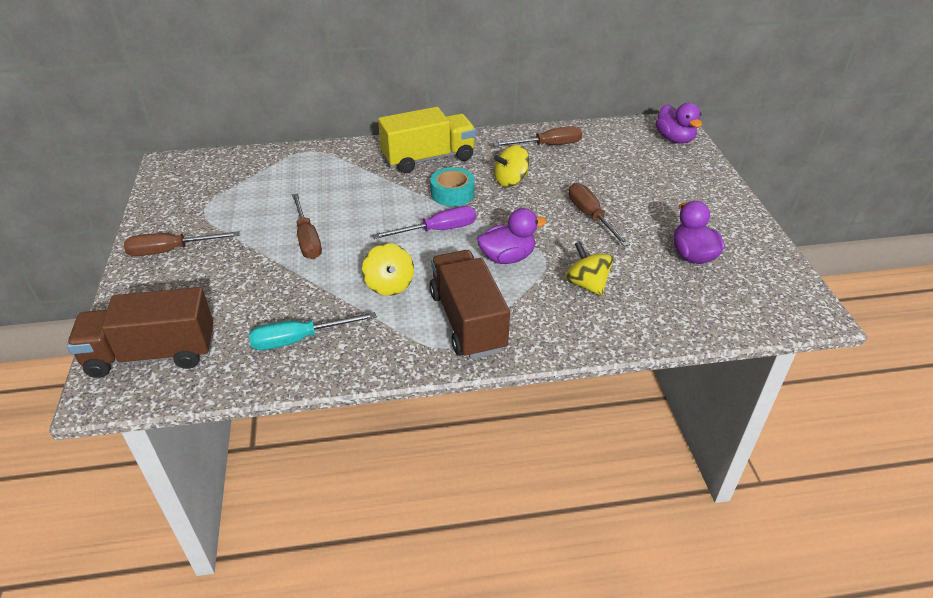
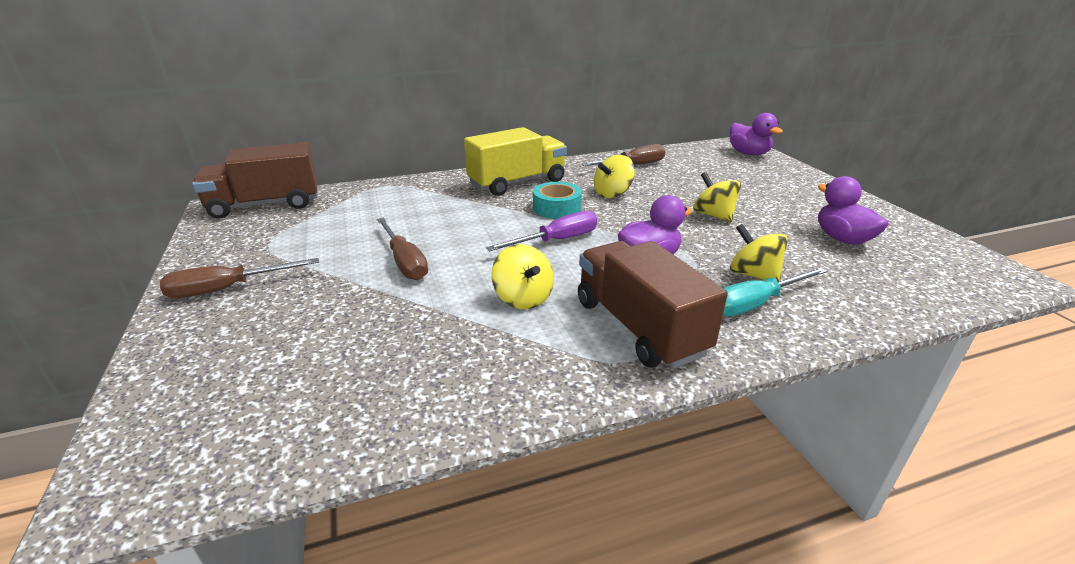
camera: 10 degrees left, 10 degrees down
(152, 354) = (202, 421): brown truck -> brown truck (265, 205)
(299, 339) = (424, 374): turquoise screwdriver -> turquoise screwdriver (755, 304)
(591, 216) = (713, 215): brown screwdriver -> yellow spinning top

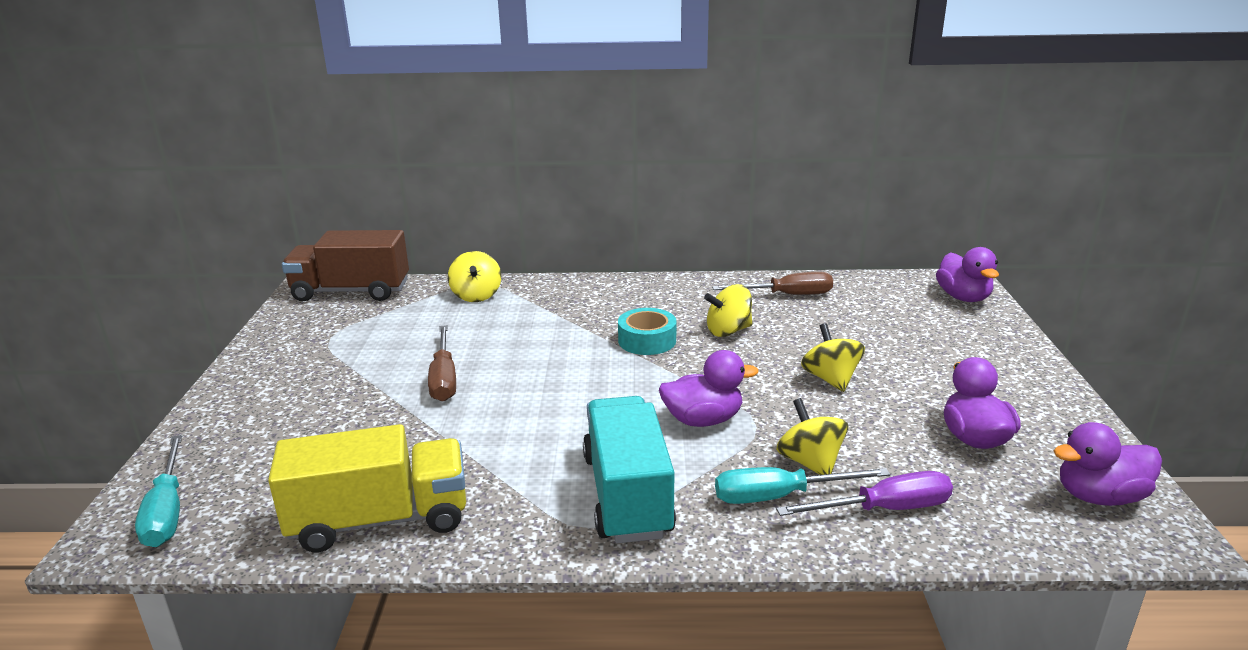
camera: 20 degrees right, 5 degrees down
(173, 444) = (167, 511): none -> turquoise screwdriver
(227, 289) = (272, 379): brown screwdriver -> none
(517, 183) = (626, 300): yellow truck -> yellow truck (380, 520)
(523, 298) = (532, 440): yellow spinning top -> yellow spinning top (476, 295)
(556, 240) = (616, 381): purple screwdriver -> purple screwdriver (884, 509)
(639, 327) = (627, 495): brown truck -> turquoise truck
(953, 262) = (1099, 496): none -> purple duck

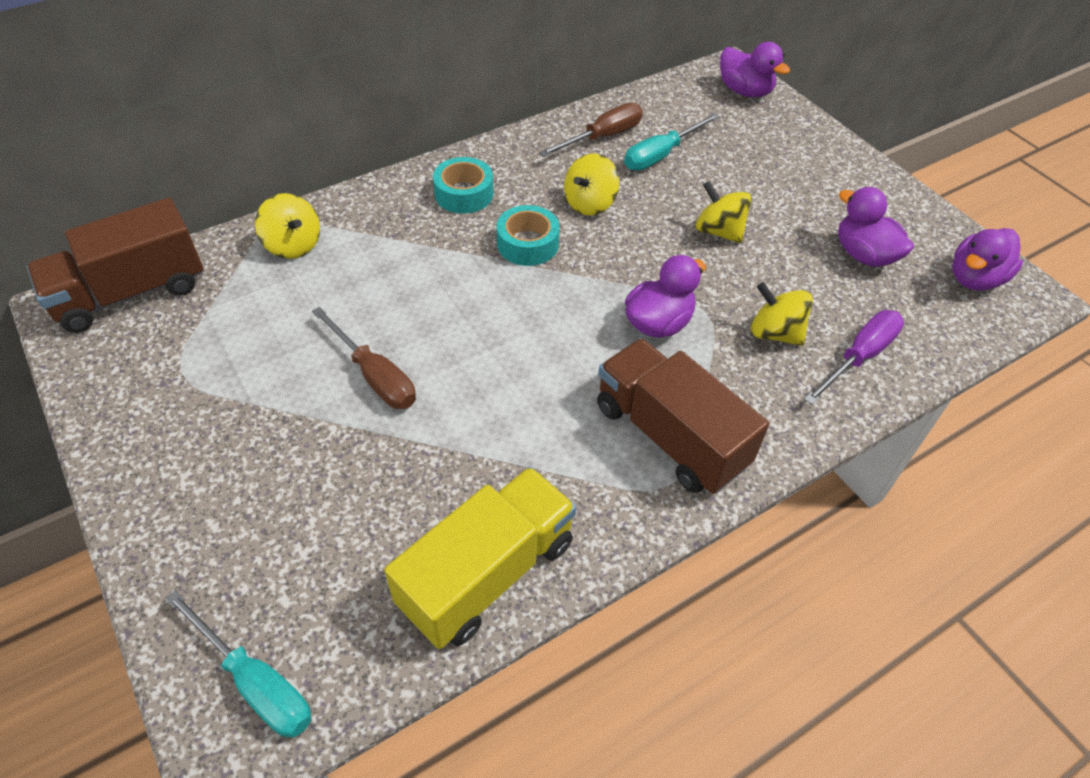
camera: 35 degrees left, 25 degrees up
(627, 495) = (670, 435): turquoise truck -> brown truck
(630, 300) = (464, 194): none -> turquoise tape
(779, 496) = (781, 379): turquoise screwdriver -> turquoise screwdriver (661, 155)

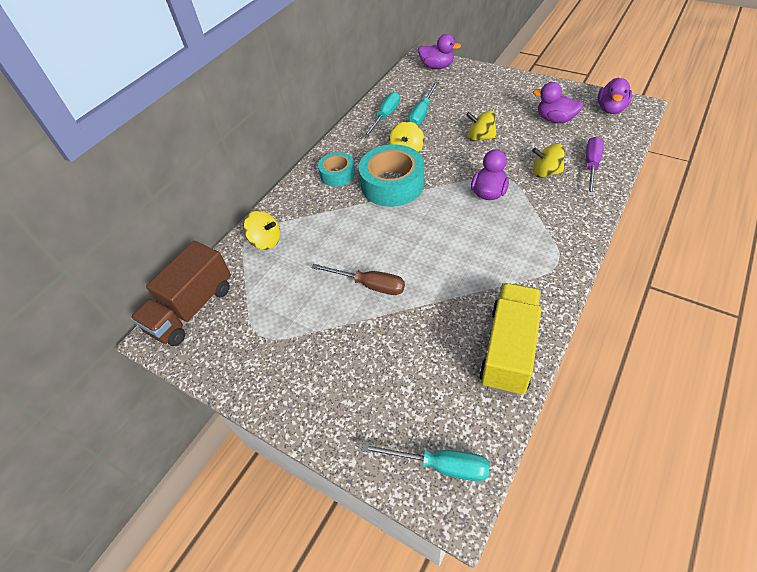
camera: 20 degrees left, 0 degrees up
(527, 244) = (392, 184): turquoise tape -> turquoise tape, size x1.73
(602, 137) = (385, 116): brown screwdriver -> turquoise screwdriver
(670, 435) = (538, 242): brown truck -> none

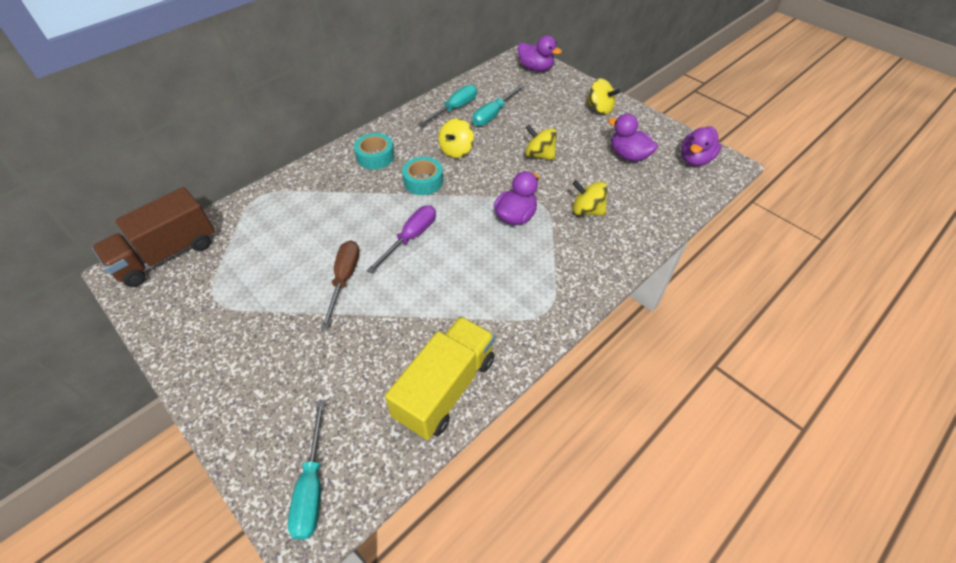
camera: 10 degrees right, 0 degrees up
(266, 241) = (271, 206): yellow spinning top -> yellow spinning top (600, 109)
(369, 285) = (344, 279): brown screwdriver -> brown screwdriver turned 120 degrees counterclockwise
(392, 184) = (423, 181): turquoise tape -> turquoise tape, size x0.58
(440, 465) = (312, 486): turquoise screwdriver -> turquoise screwdriver turned 60 degrees clockwise
(591, 166) = (639, 216): purple screwdriver -> purple screwdriver (411, 238)

